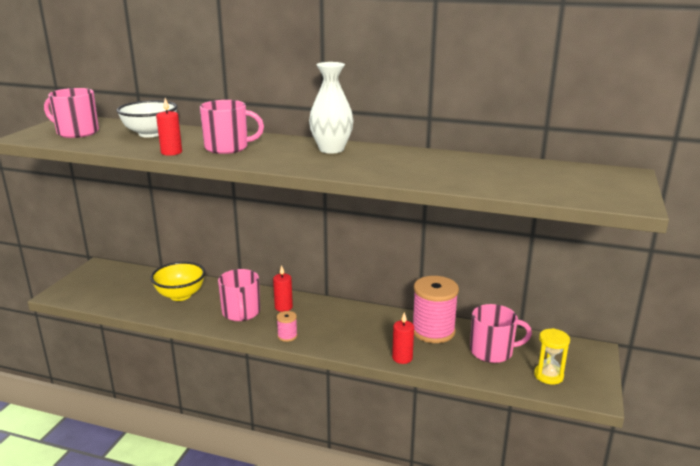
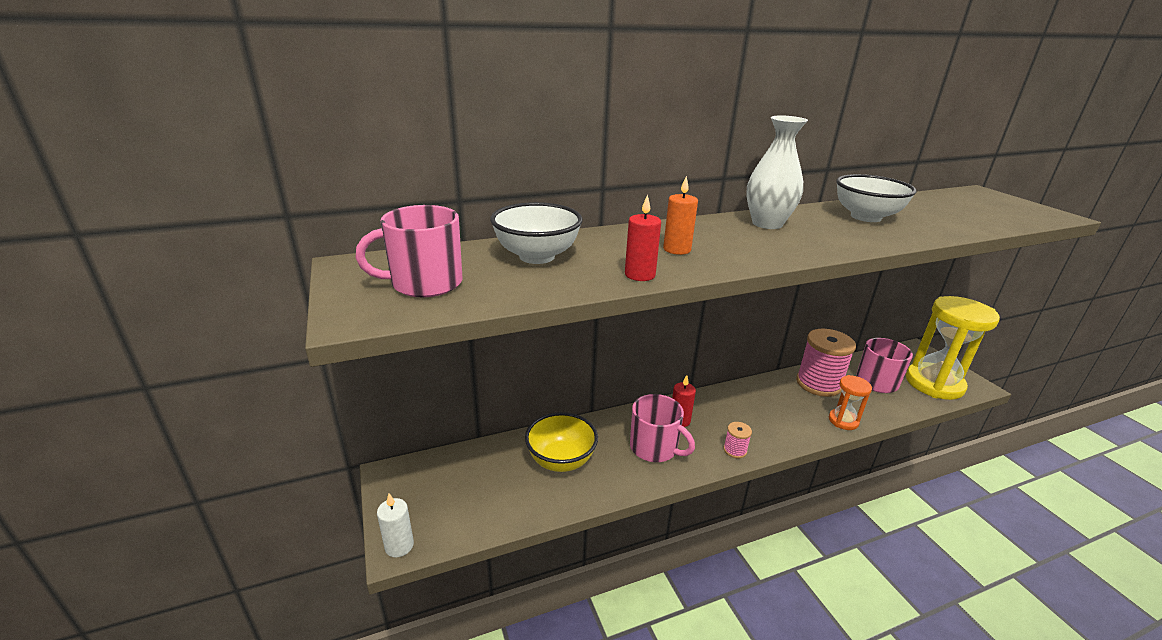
camera: 40 degrees left, 5 degrees up
(57, 294) = (399, 546): none -> white candle
(228, 147) = (677, 249): pink mug -> orange candle
(402, 358) = (843, 421): red candle -> orange hourglass
(424, 162) = (866, 217): none -> white bowl
(548, 375) = (934, 384): yellow hourglass -> yellow hourglass, size x2.06

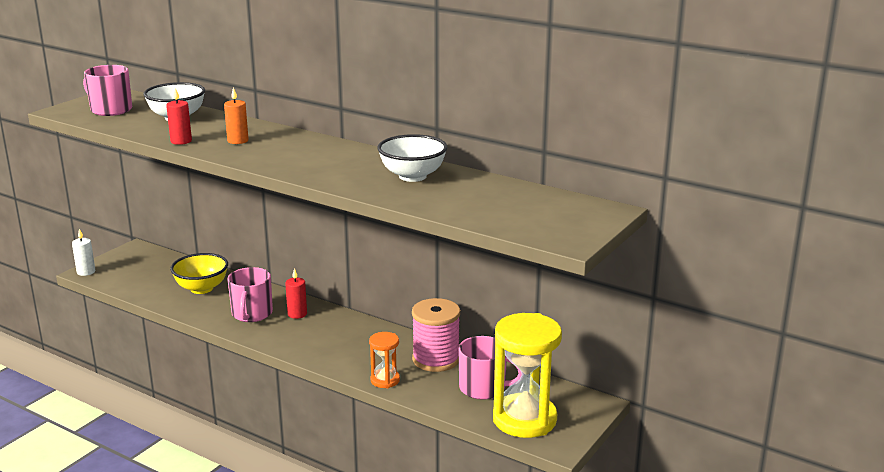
camera: 55 degrees right, 5 degrees down
(735, 450) = (284, 343): pink spool -> none
(767, 224) = (335, 152): white vase -> none

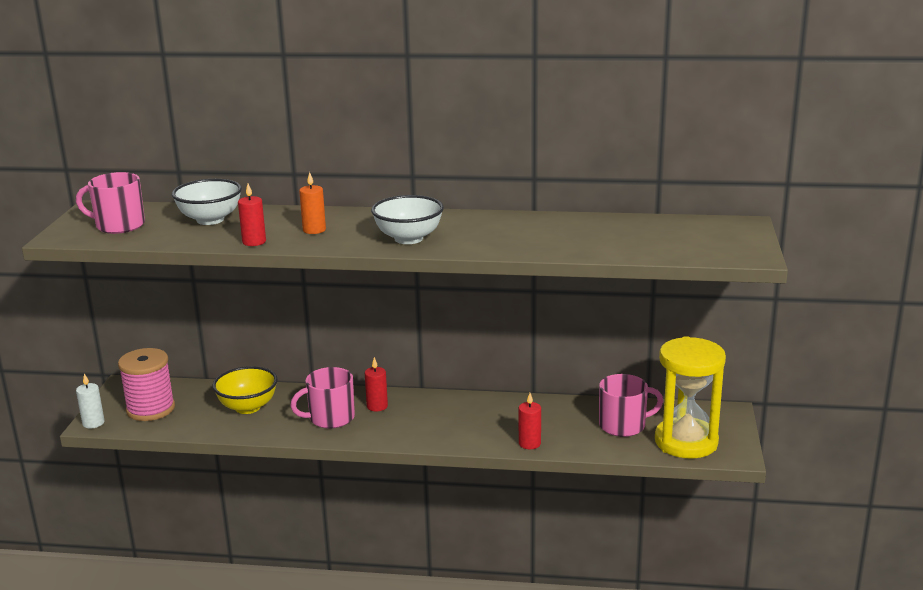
camera: 25 degrees left, 0 degrees up
(252, 314) = (330, 418): pink mug -> pink mug turned 90 degrees clockwise
(385, 380) = (529, 443): orange hourglass -> red candle
(412, 176) = (537, 229): white bowl -> white bowl (408, 238)
(436, 359) = (555, 412): pink spool -> pink spool (150, 409)

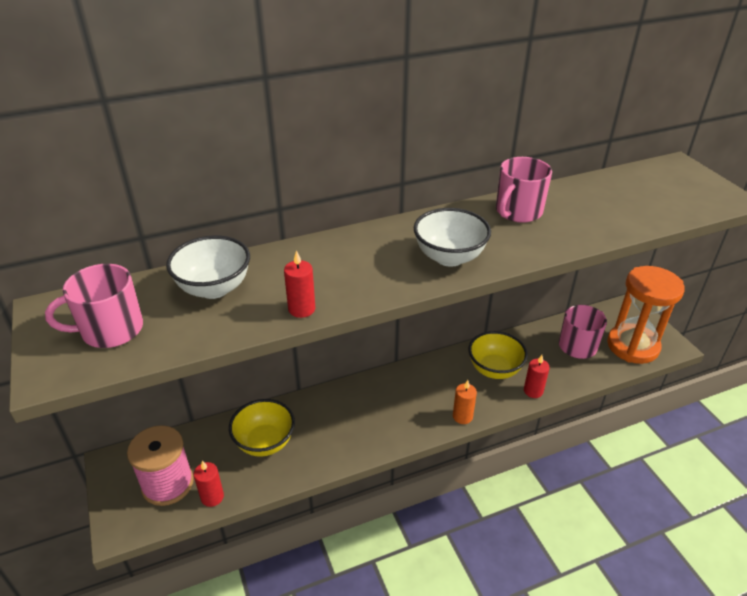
camera: 30 degrees left, 15 degrees up
(93, 423) = (119, 529): white candle -> none
(314, 230) = (344, 272): orange candle -> orange candle (462, 416)
(330, 418) = (352, 426): pink mug -> pink mug (518, 211)
(377, 406) = (379, 396): red candle -> red candle (212, 497)
(509, 418) = (494, 369): none -> yellow bowl
(686, 442) = (632, 346): yellow hourglass -> orange hourglass

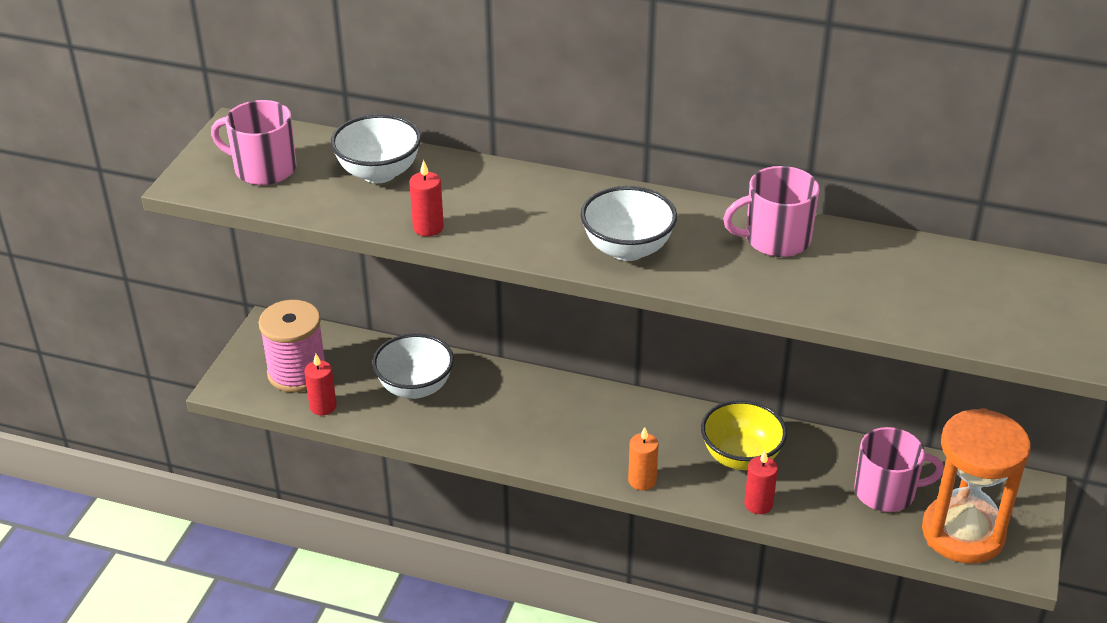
camera: 40 degrees right, 0 degrees up
(265, 442) = (415, 387): yellow bowl -> white bowl

